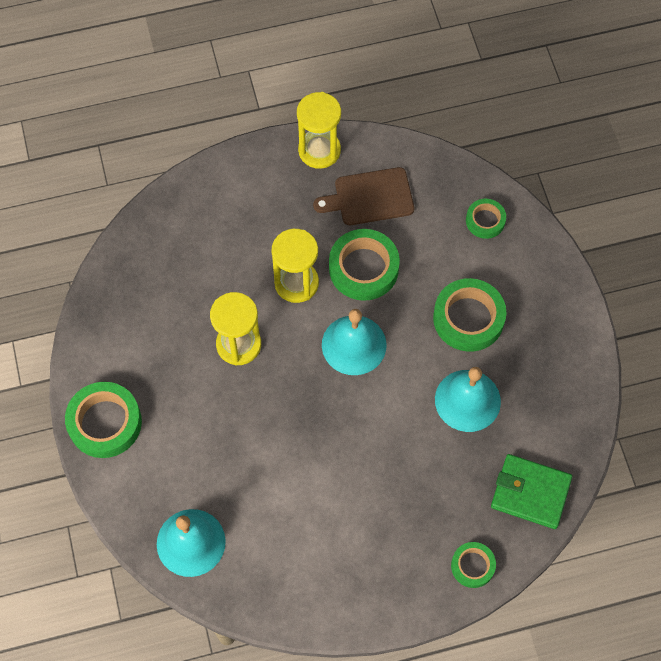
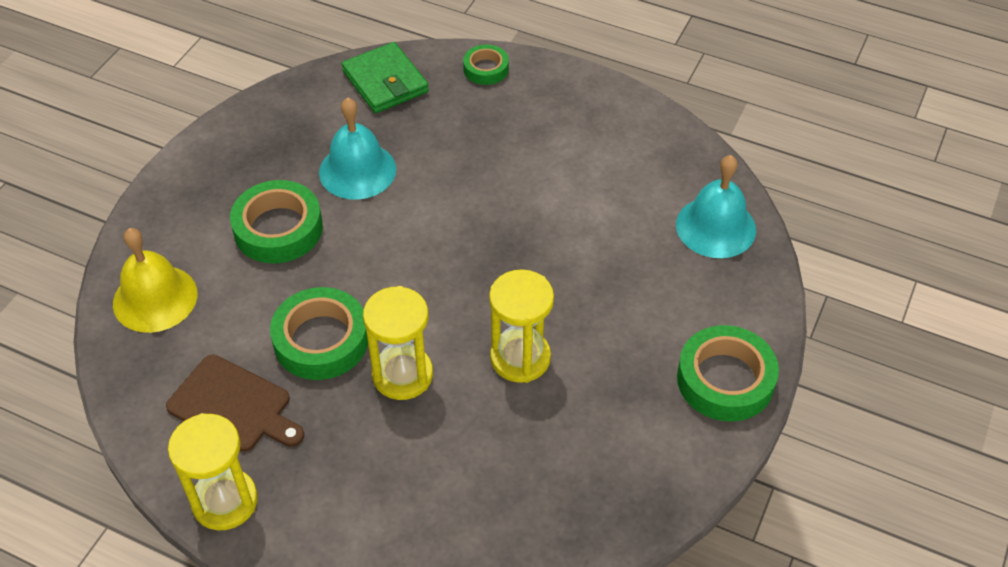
camera: 140 degrees left, 15 degrees down
(354, 345) = (407, 280): turquoise bell -> none
(485, 221) = (155, 298): green tape -> yellow bell

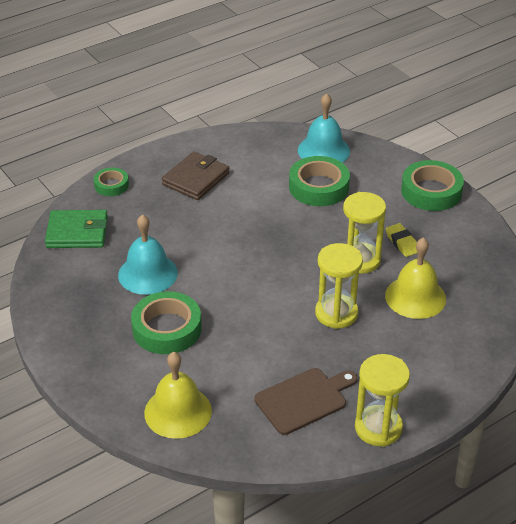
camera: 60 degrees left, 10 degrees down
(321, 340) = (281, 340): green tape -> green tape (318, 187)
(488, 447) = (415, 297): none -> yellow bell
(555, 133) = (196, 179): none -> brown wallet
(588, 390) = (402, 243): none -> yellow eraser

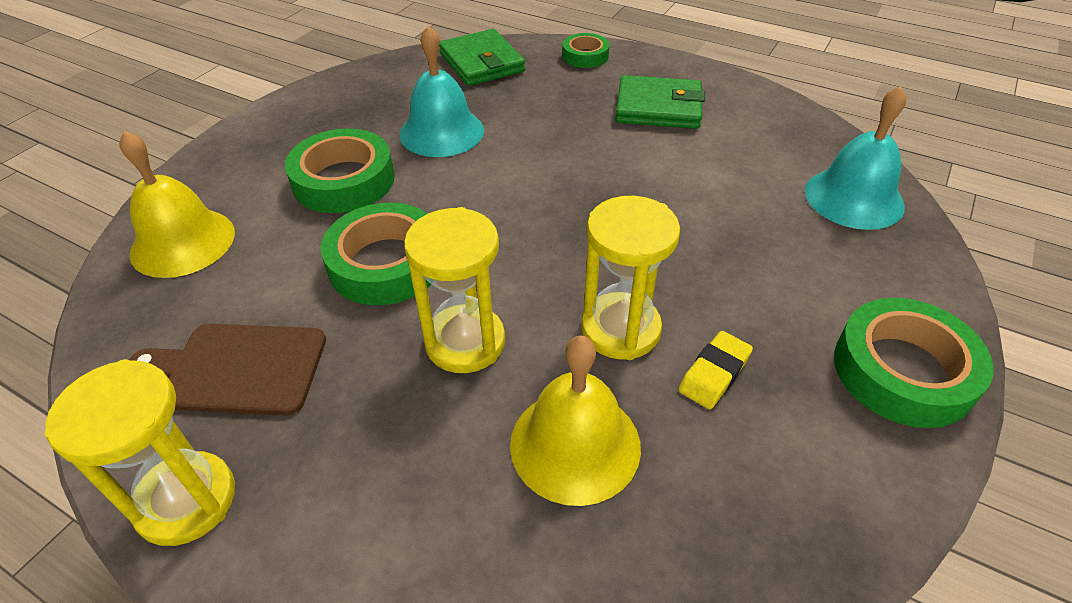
camera: 65 degrees right, 5 degrees up
(196, 179) = (658, 107): brown wallet -> green wallet
(304, 399) = (238, 369): brown cutting board -> brown cutting board turned 150 degrees clockwise
(318, 187) = (759, 221): green tape -> green tape (386, 263)

